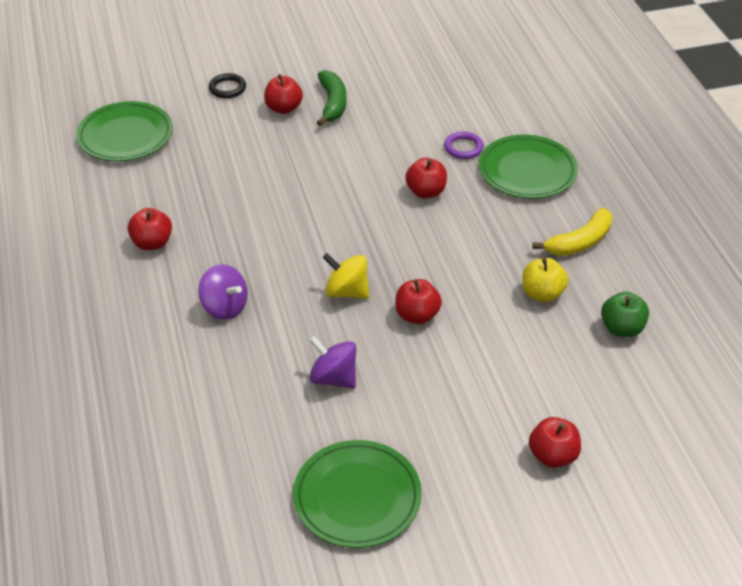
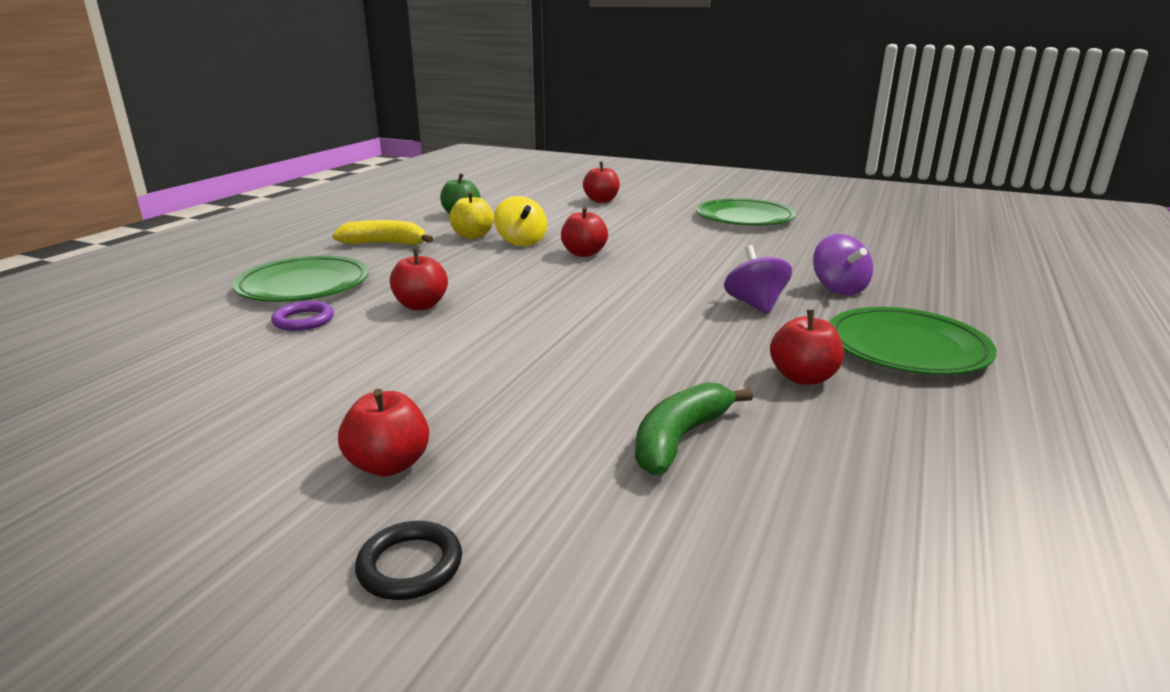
camera: 140 degrees left, 20 degrees down
(125, 136) = (739, 565): green plate -> green plate (906, 347)
(332, 103) = (313, 434): green banana -> green banana (680, 438)
(333, 378) = (699, 250): purple spinning top -> purple spinning top (838, 288)
(346, 291) = (620, 278): yellow spinning top -> yellow spinning top (521, 242)

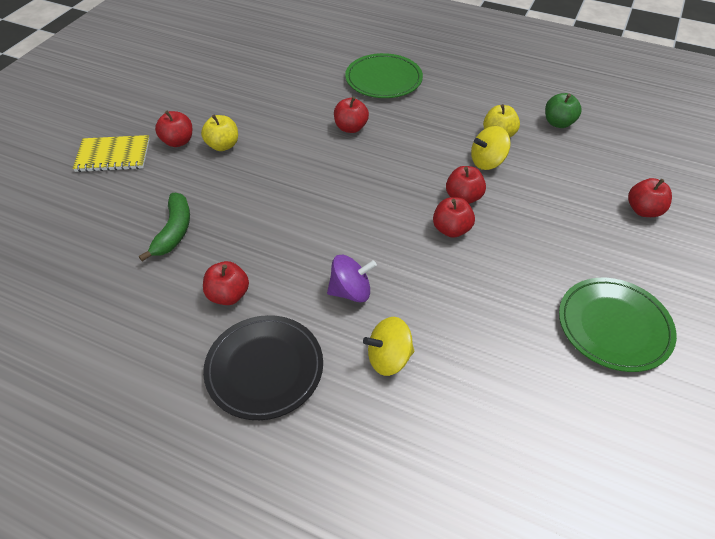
camera: 90 degrees right, 25 degrees up
(303, 320) = (330, 90): purple ring -> none
(385, 244) = (469, 96): yellow banana -> none
(410, 565) = (113, 155): black ring -> yellow notebook
(425, 408) = (223, 145): none -> yellow apple
(638, 260) = (451, 229): none -> red apple
(680, 438) = (174, 231): green banana -> green banana turned 60 degrees clockwise
(838, 288) = (389, 358): purple spinning top -> yellow spinning top
(906, 347) = (264, 369): green plate -> black plate

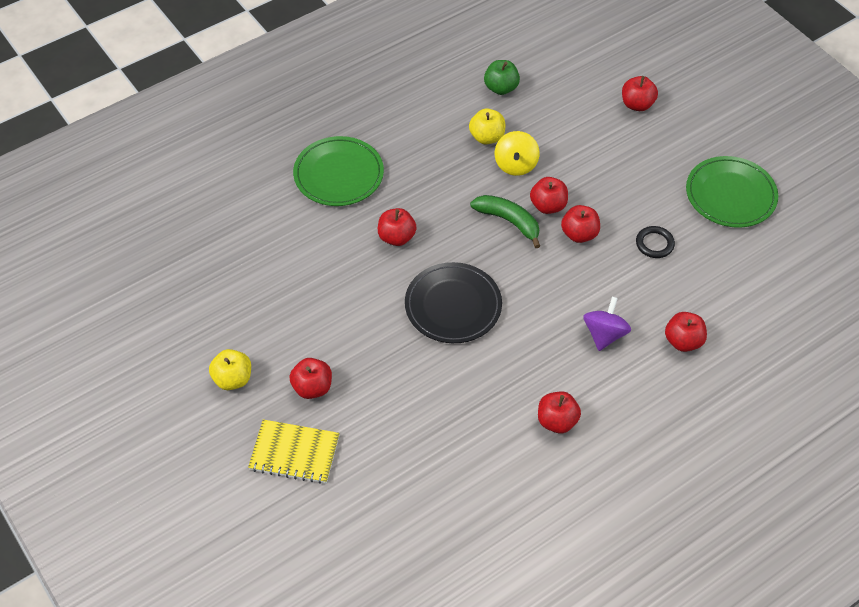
camera: 60 degrees left, 5 degrees up
(113, 155) = (294, 453): yellow notebook -> yellow notebook turned 75 degrees clockwise
(174, 231) = (450, 435): green banana -> green banana (509, 221)
(223, 145) = (348, 351): yellow apple -> yellow apple (233, 379)
(264, 369) = (648, 425): black plate -> black plate (453, 306)
(389, 358) = (683, 341): yellow spinning top -> red apple
(490, 288) = (654, 244): none -> black ring

